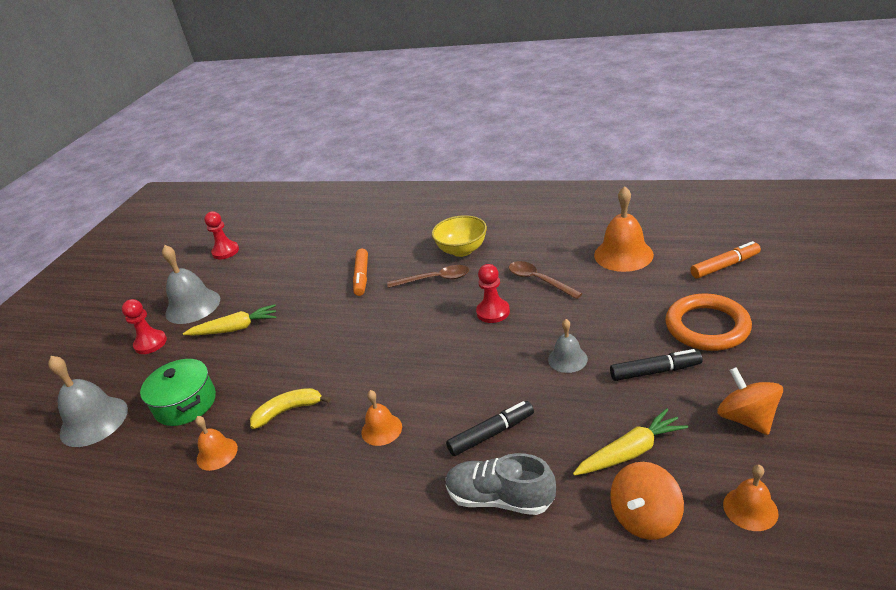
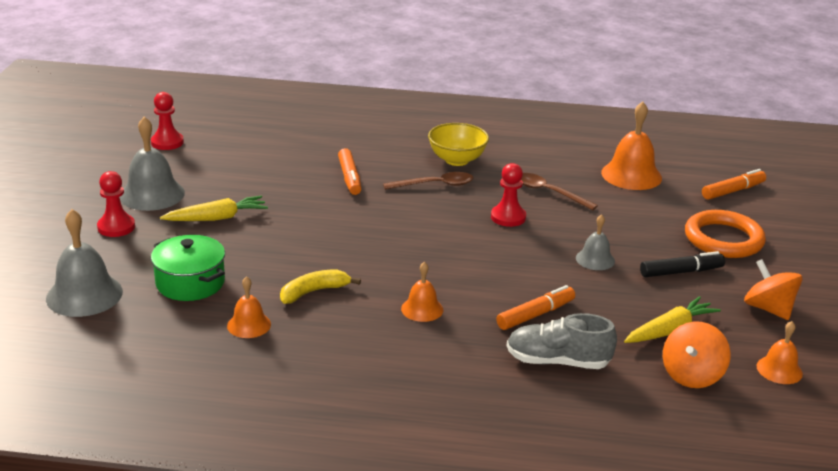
camera: 15 degrees left, 5 degrees down
(491, 434) = (535, 315): black marker -> orange marker

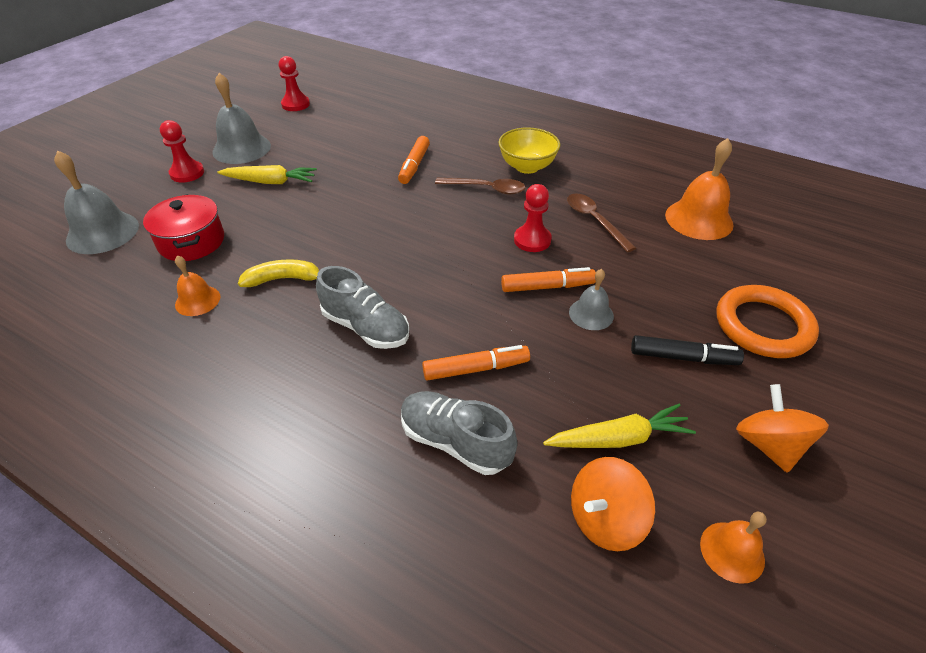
camera: 25 degrees right, 15 degrees up
(190, 283) = (192, 242): green pot -> red pot
(422, 309) = (366, 327): orange bell -> grey shoe
(733, 191) = (810, 264): orange marker -> orange marker (547, 287)

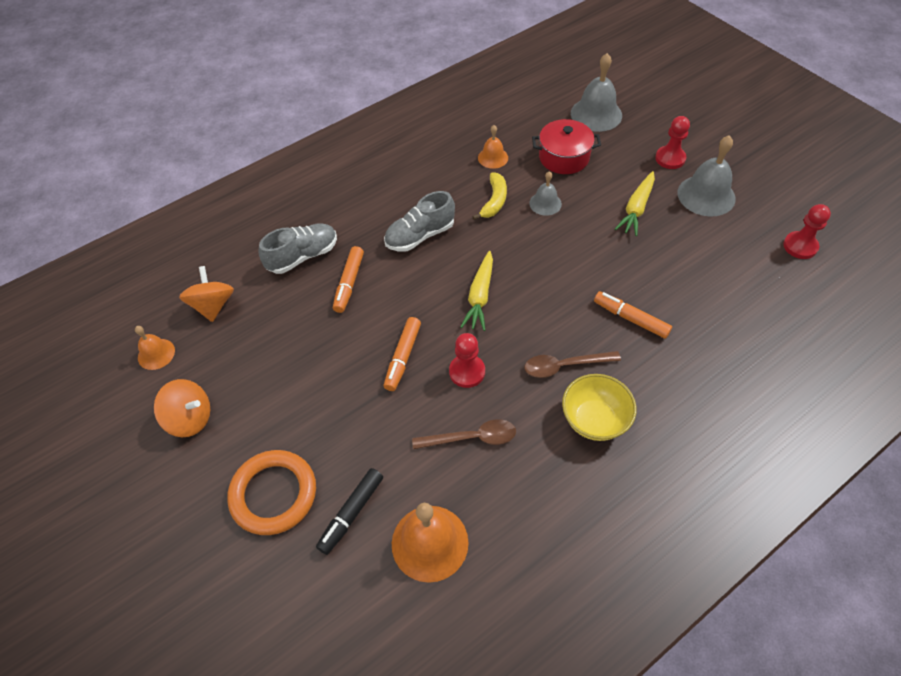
camera: 115 degrees right, 10 degrees up
(486, 189) = (564, 366): brown spoon -> brown spoon turned 45 degrees clockwise
(591, 314) = (358, 373): grey bell -> grey bell (545, 203)
(618, 438) = (251, 336): yellow carrot -> yellow carrot (480, 296)
(683, 357) = (282, 412): black marker -> black marker (351, 513)

